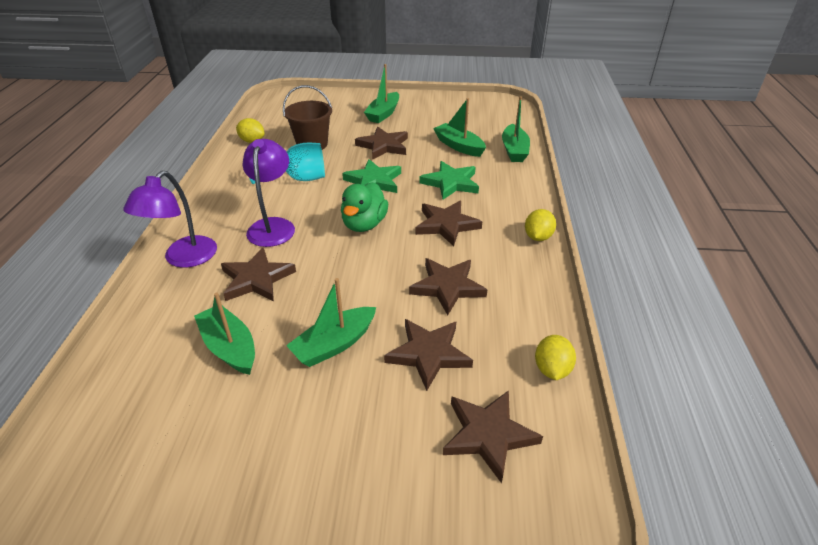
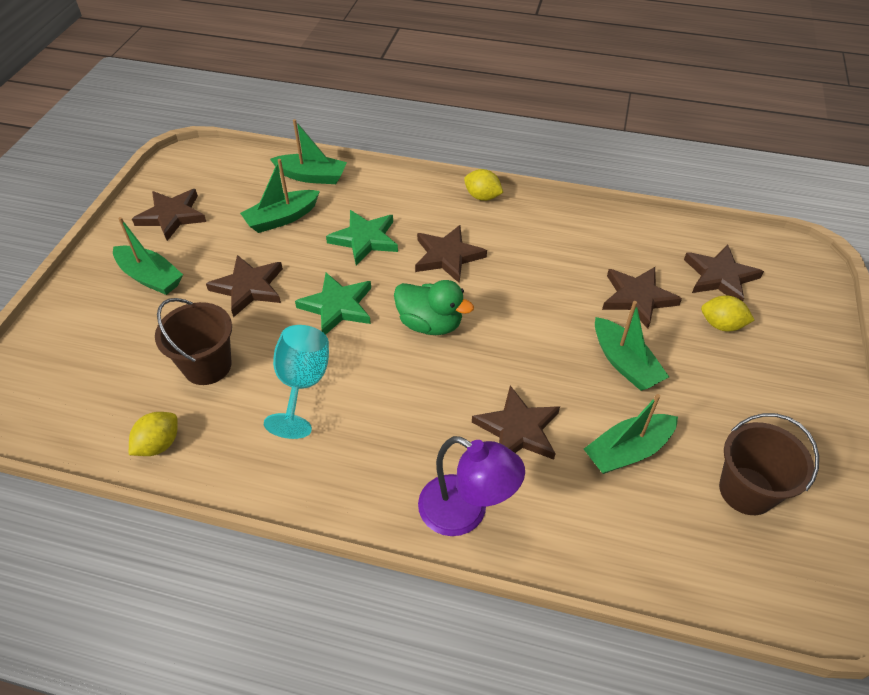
camera: 80 degrees left, 10 degrees up
(173, 440) = (746, 490): none -> brown bucket
(273, 226) = (412, 414): purple lamp -> none
(447, 287) = (549, 272): brown star -> brown star (172, 216)
(552, 369) = (654, 229): yellow lemon -> yellow lemon (721, 325)

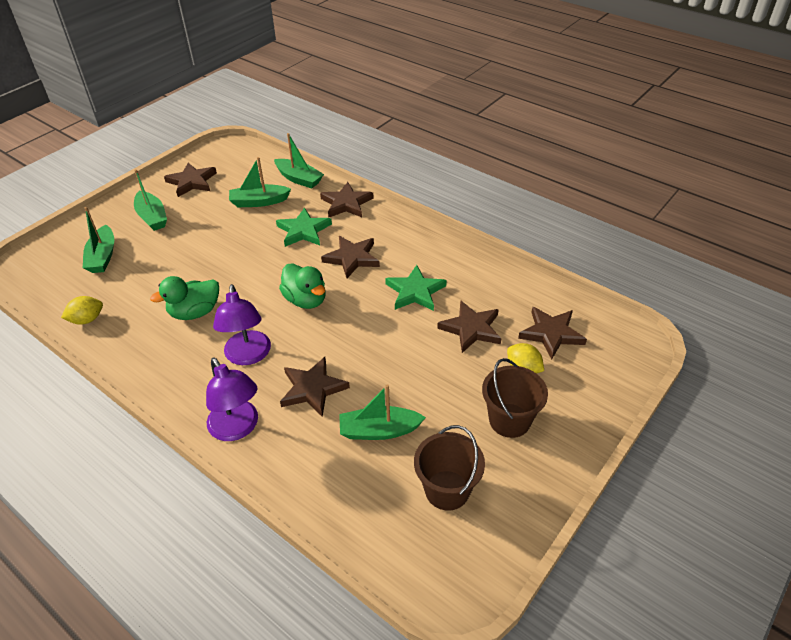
camera: 25 degrees right, 5 degrees down
(207, 366) = (147, 282): brown bucket -> brown bucket (509, 420)
(248, 288) = (206, 241): brown star -> brown star (346, 203)
(302, 385) = (195, 312): turquoise goblet -> green duck
(337, 306) = (253, 270): green star -> green star (415, 292)
(411, 417) = (248, 356): none -> purple lamp
(482, 197) = (409, 224): yellow lemon -> none
(625, 363) = (424, 371): green boat -> green boat (102, 257)

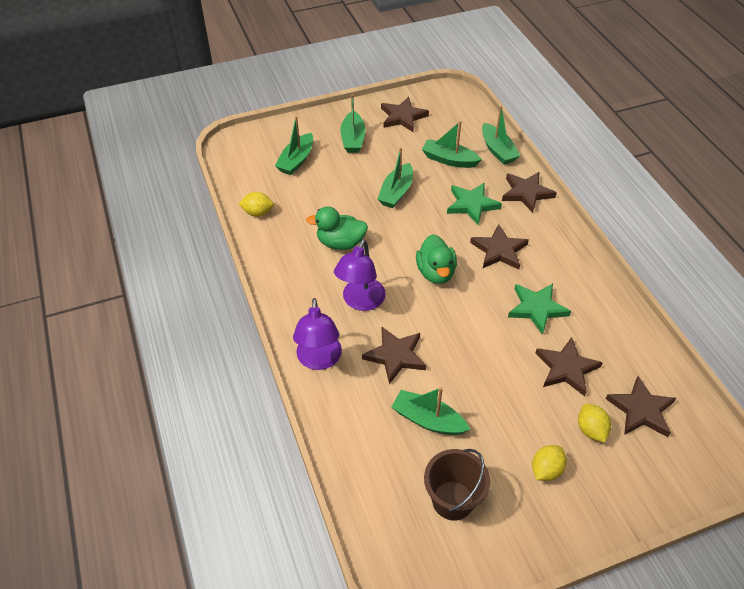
camera: 30 degrees right, 5 degrees up
(225, 247) = (396, 192): none -> green boat
(509, 420) = (546, 470): brown bucket -> yellow lemon

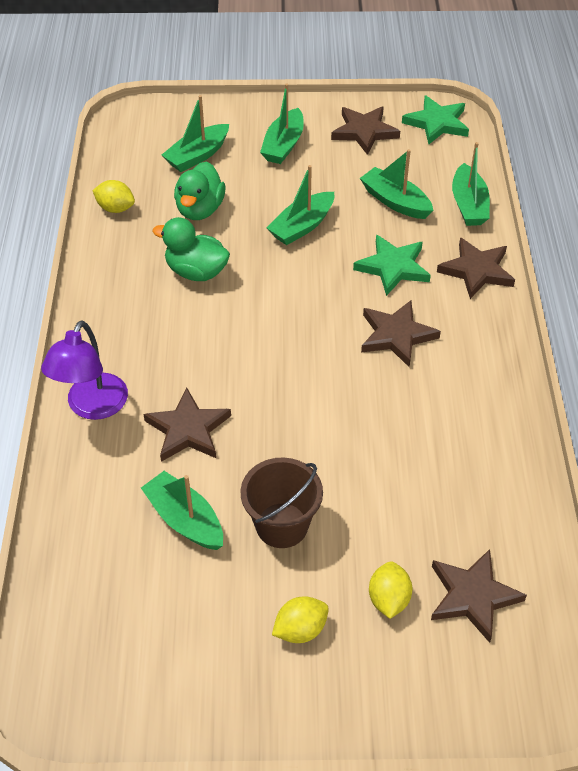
camera: 20 degrees right, 0 degrees up
(360, 302) = (181, 351): purple lamp -> none
(435, 272) = (296, 341): green duck -> green duck (200, 209)
(452, 500) = (161, 626): brown bucket -> brown bucket (282, 525)
(537, 308) = (404, 424): green star -> green star (437, 123)
(566, 368) = (401, 511): brown star -> none

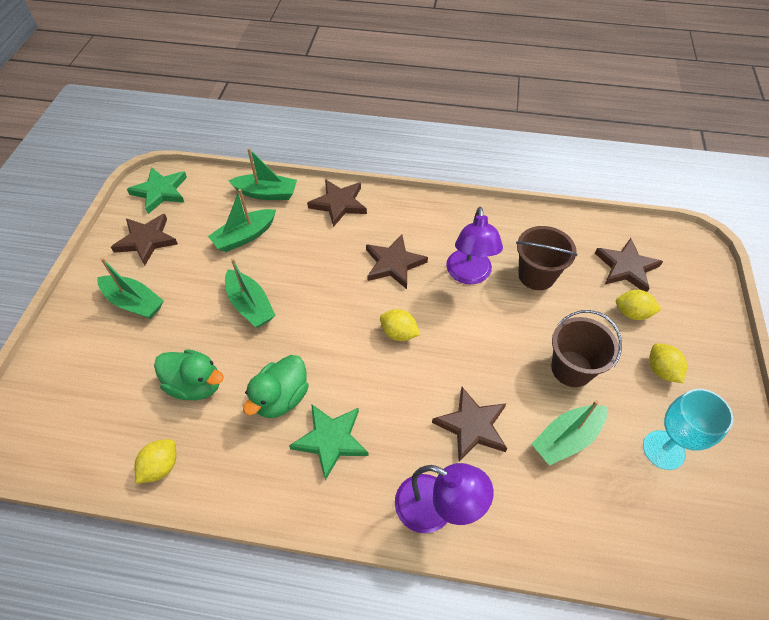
camera: 80 degrees left, 5 degrees up
(184, 622) = (663, 450): none -> turquoise goblet
(197, 156) = (113, 378): green boat -> none
(295, 353) = (399, 333): none -> yellow lemon
(393, 267) = (320, 252): green star -> green star (331, 440)
(401, 411) = (469, 275): none -> purple lamp
(423, 484) = (536, 275): none -> brown bucket

